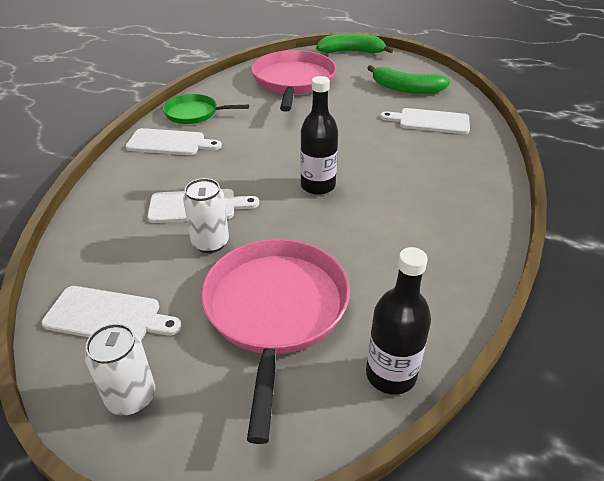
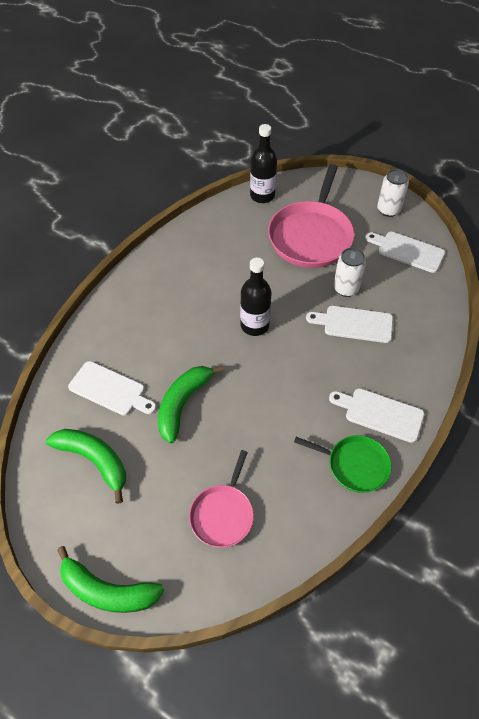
camera: 165 degrees left, 15 degrees up
(293, 82) = (223, 514): pink pan -> pink pan, size x0.57
(358, 123) = (183, 404): none -> green banana

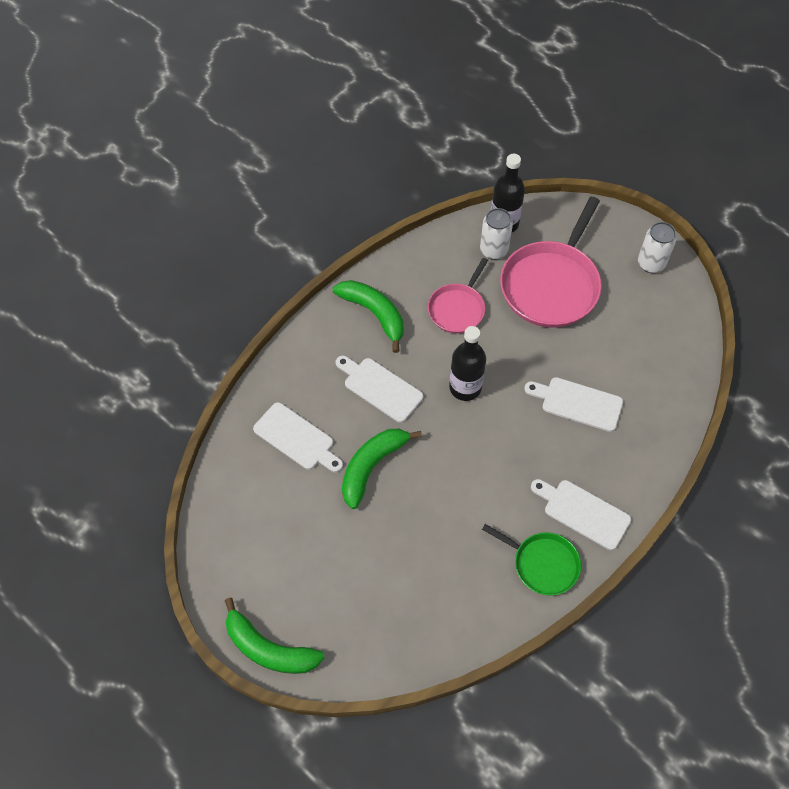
camera: 10 degrees right, 5 degrees up
(94, 461) = (271, 514): green banana -> green banana (374, 314)
(223, 514) = (395, 592): pink pan -> pink pan (457, 309)
(346, 288) = (577, 358): white can -> white can (494, 250)
(407, 251) = (661, 321): white cutting board -> white cutting board (380, 388)

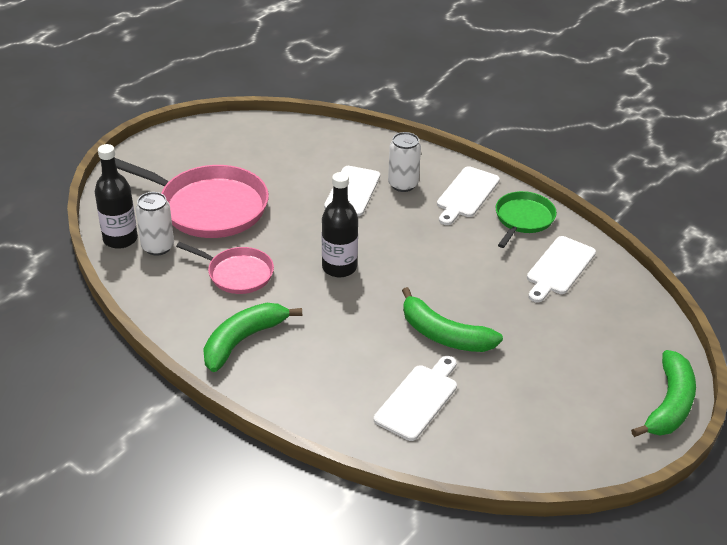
camera: 95 degrees left, 20 degrees down
(380, 388) = (344, 332): white cutting board -> white cutting board (559, 268)
(651, 263) = (186, 144): white can -> white can (403, 184)

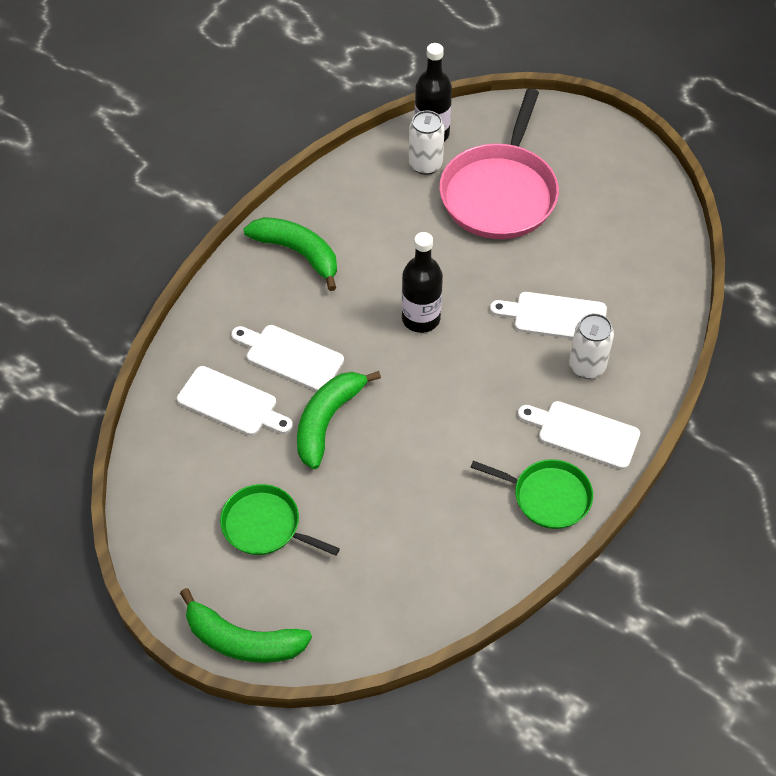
camera: 85 degrees right, 15 degrees up
(237, 274) = (395, 234): pink pan -> none
(554, 383) = (265, 526): none -> green pan
(559, 268) = (459, 535): white cutting board -> white cutting board (290, 357)

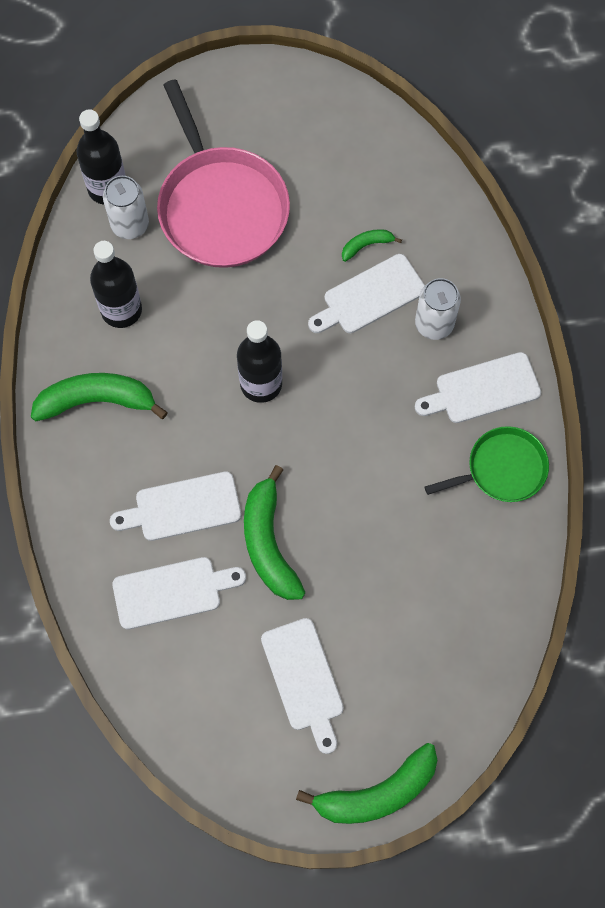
camera: 40 degrees left, 15 degrees up
(265, 526) = (304, 679): green pan -> white cutting board
(369, 211) = (121, 310): none -> black bottle
(584, 283) = (366, 245): none -> green banana

